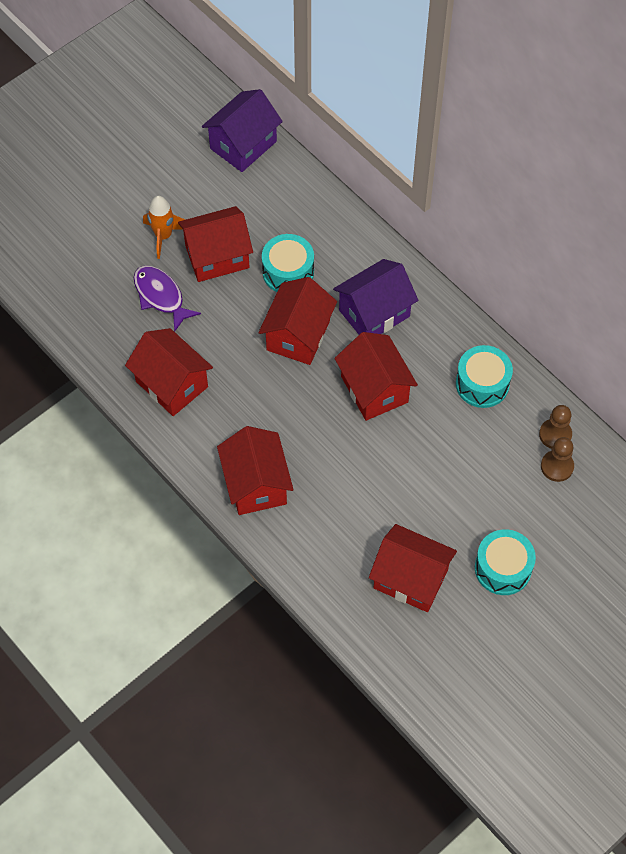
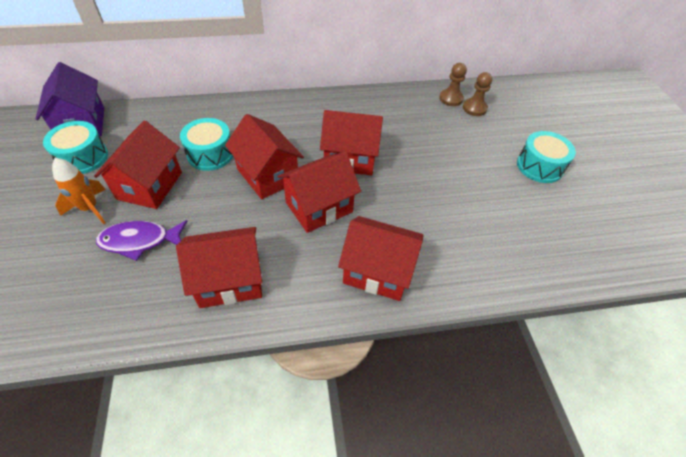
camera: 60 degrees left, 10 degrees down
(374, 313) = (290, 129): purple house -> none
(410, 579) = (525, 218): red house -> red house (319, 207)
(482, 384) = (389, 109): turquoise drum -> turquoise drum (83, 157)

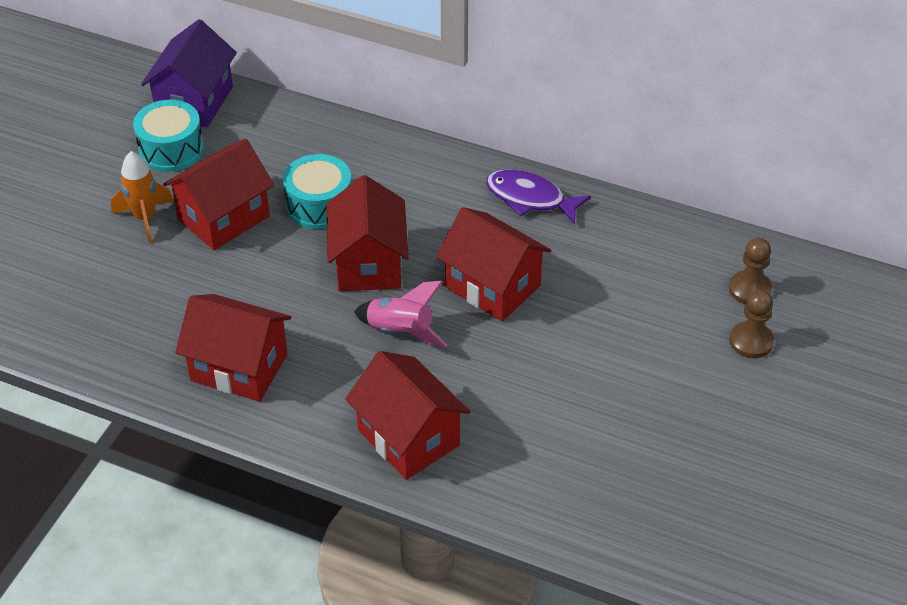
camera: 35 degrees right, 5 degrees down
(140, 241) = (174, 280): purple fish -> purple fish (530, 198)
(319, 207) = (400, 332): red house -> pink rocket
(451, 98) = (726, 259): brown pawn -> brown pawn (751, 341)
(539, 166) = (760, 415): turquoise drum -> none

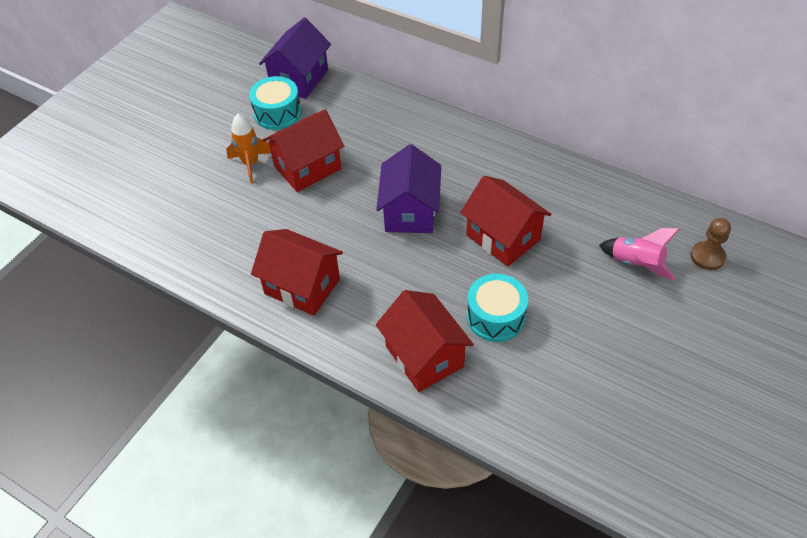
camera: 10 degrees right, 5 degrees up
(319, 205) = (379, 163): turquoise drum -> turquoise drum (495, 317)
(368, 263) = (410, 211): red house -> purple house
(400, 332) = (428, 268): pink rocket -> pink rocket (636, 264)
(530, 198) = (539, 169): purple fish -> none
(751, 341) = (706, 300): brown pawn -> none

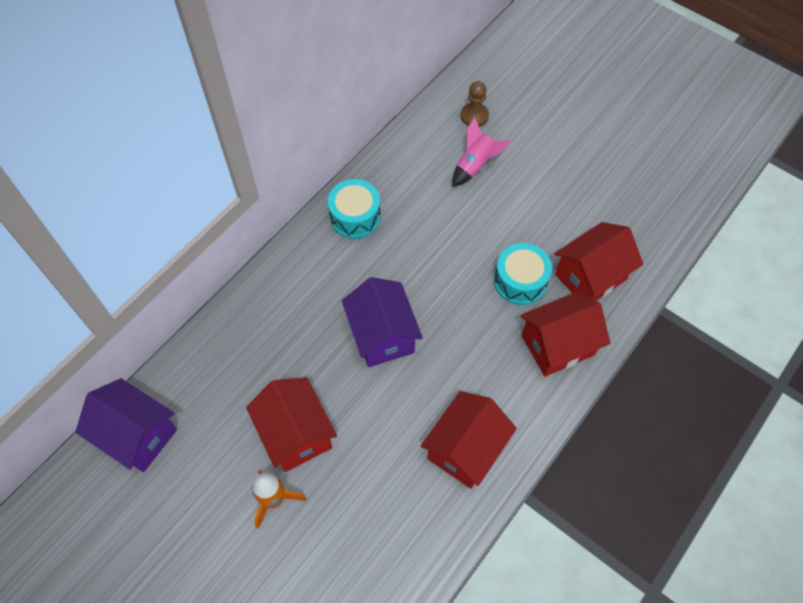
camera: 85 degrees left, 10 degrees up
(277, 113) = (193, 465): turquoise drum -> turquoise drum (355, 217)
(410, 211) = (382, 335): purple house -> purple house turned 60 degrees clockwise
(503, 237) = (430, 259): red house -> red house (590, 277)

